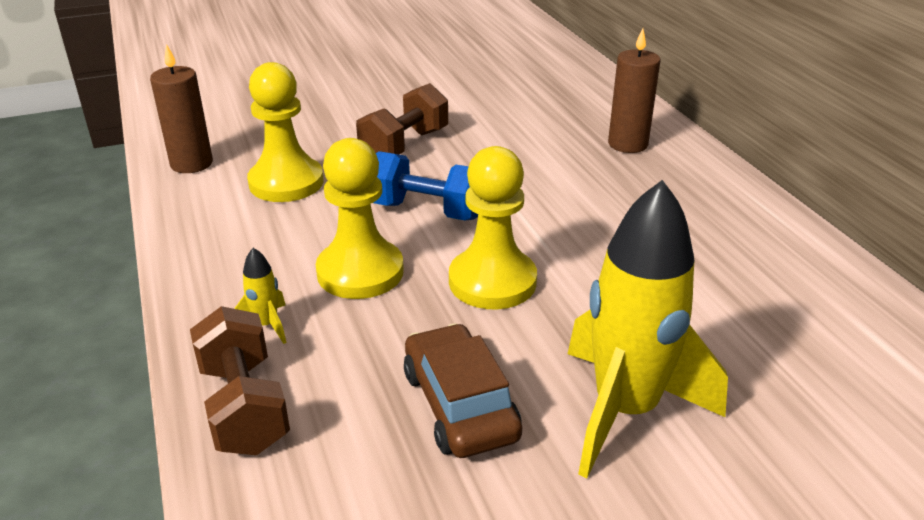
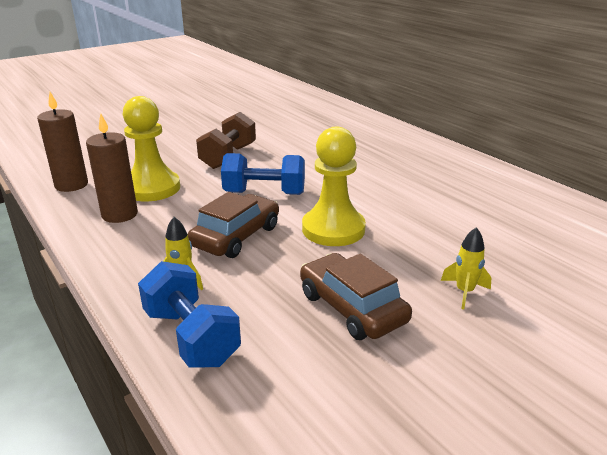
camera: 15 degrees left, 5 degrees down
(244, 406) = (191, 336): brown dumbbell -> blue dumbbell
(360, 272) = (236, 236): yellow pawn -> brown car
(625, 411) = (464, 292): yellow rocket -> yellow rocket, size x0.40
(628, 144) = (378, 140): brown candle -> brown candle (119, 214)

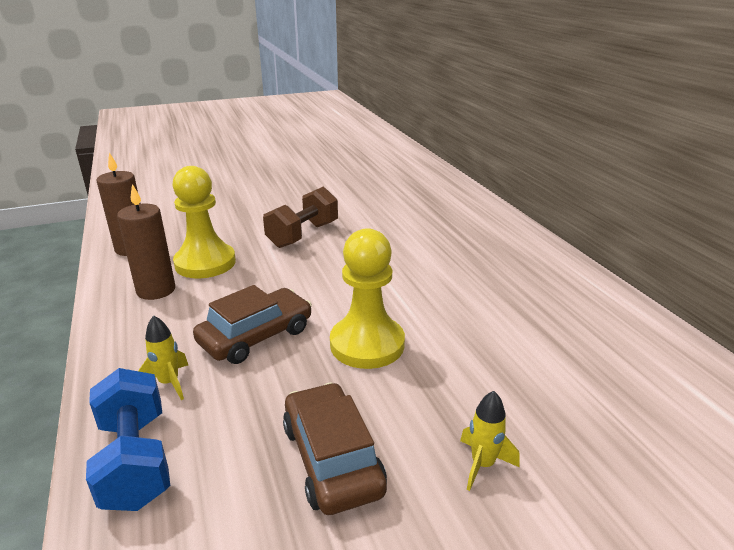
camera: 15 degrees right, 0 degrees up
(264, 193) = (316, 285): blue dumbbell -> none

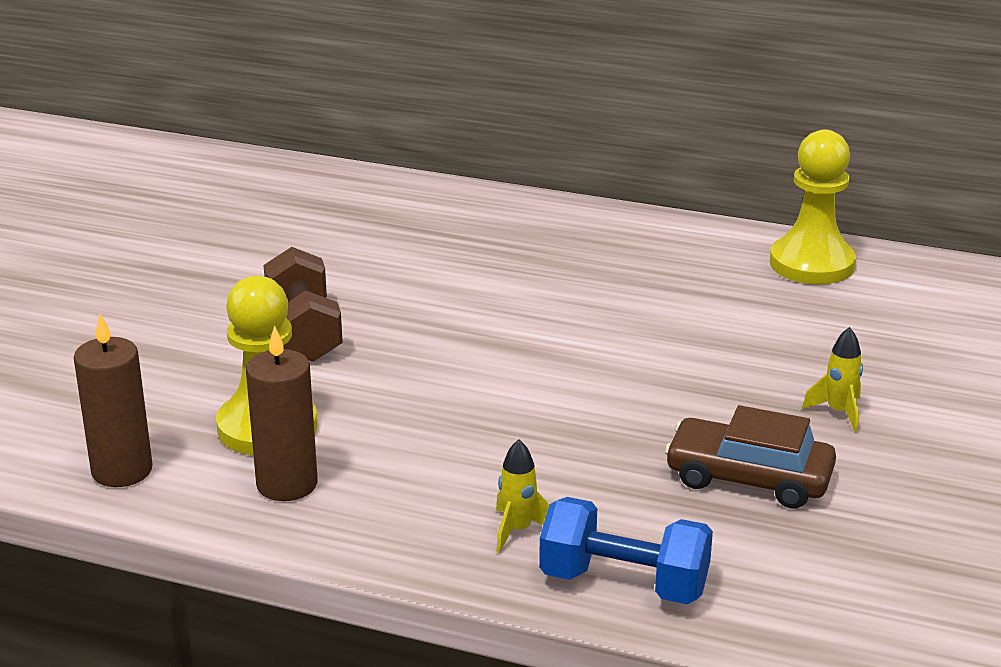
camera: 50 degrees left, 0 degrees up
(256, 336) = (501, 449): brown car -> none
(367, 344) = (609, 392): yellow pawn -> yellow pawn (812, 264)

